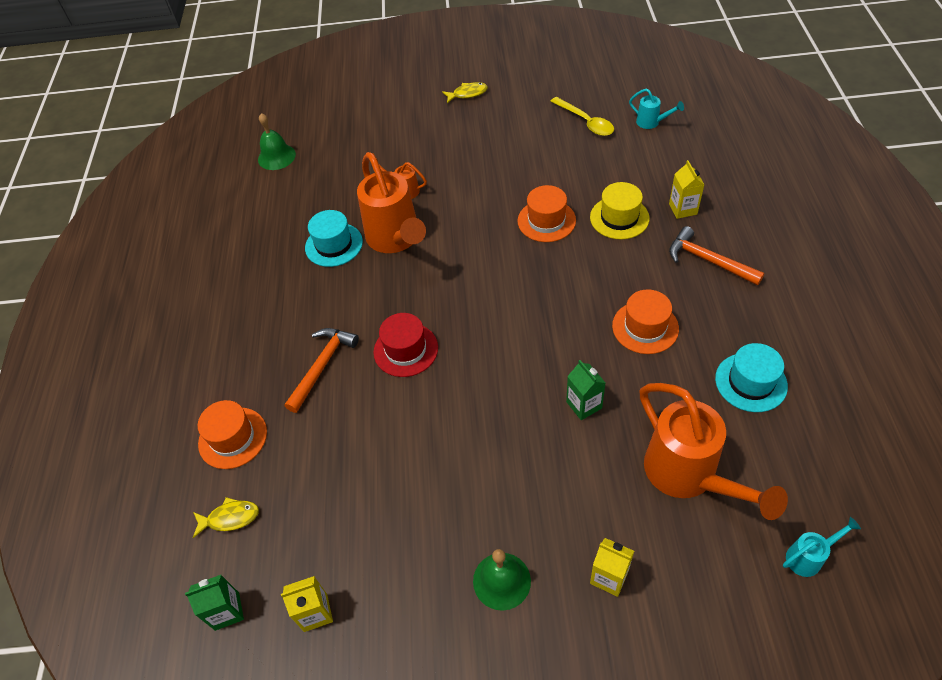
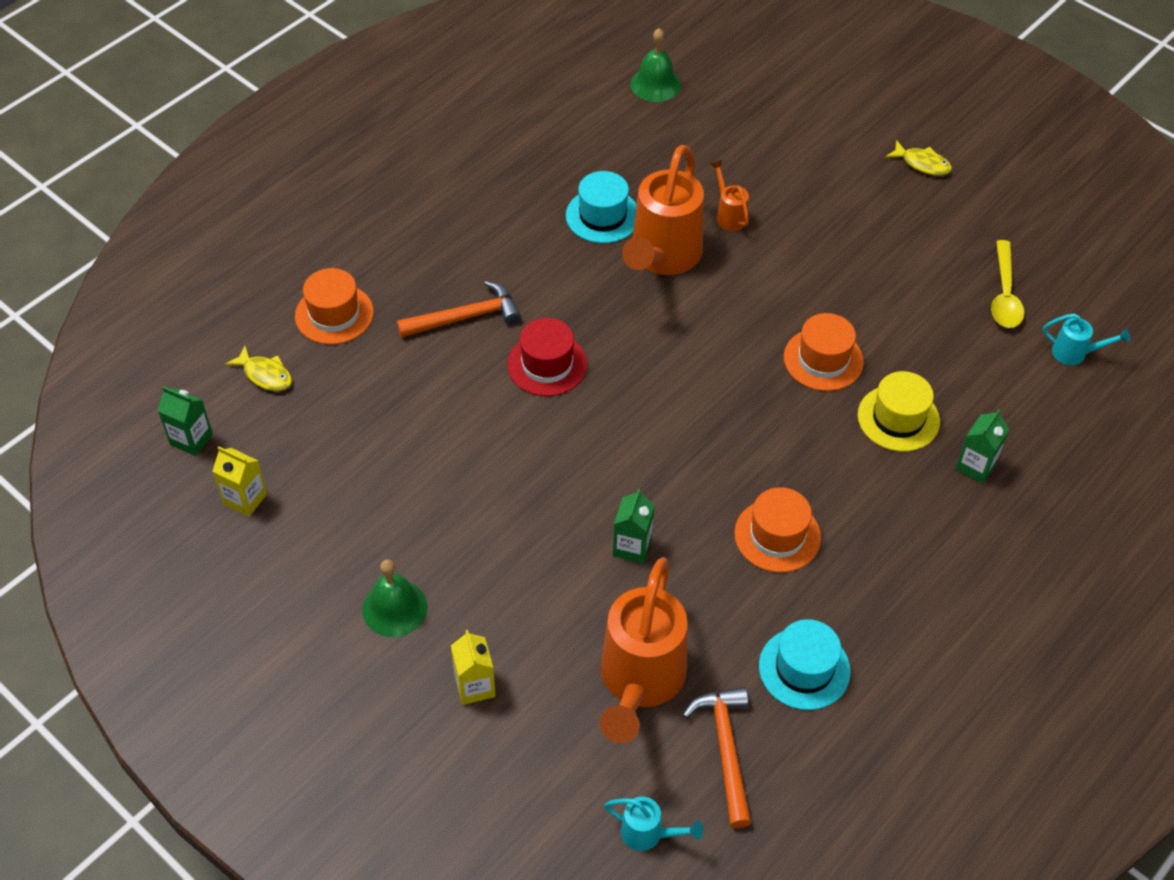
camera: 40 degrees right, 0 degrees up
(651, 123) = (1075, 353): turquoise watering can -> turquoise watering can turned 60 degrees counterclockwise
(683, 209) = (975, 466): yellow carton -> green carton
(708, 260) = (927, 534): orange hammer -> orange hammer (725, 750)

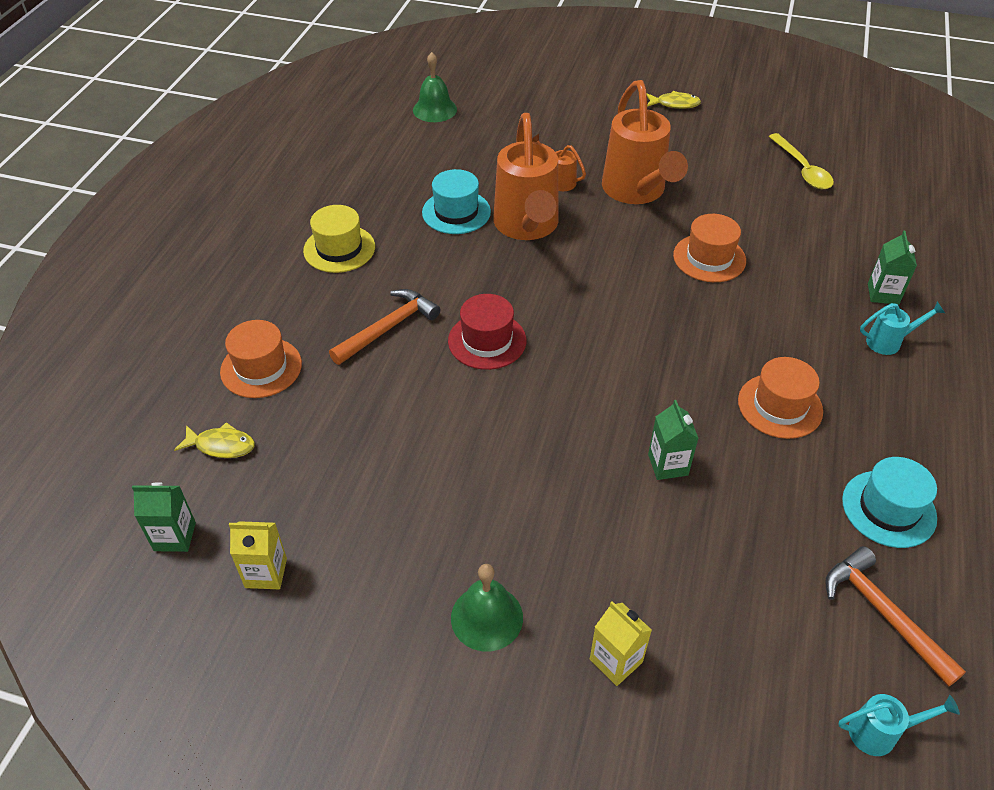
camera: 25 degrees left, 5 degrees down
(639, 683) = (764, 586): orange watering can -> orange watering can (636, 192)
(898, 418) = (799, 280): yellow hat -> yellow hat (339, 249)
(1075, 353) = (883, 192): turquoise watering can -> turquoise watering can (889, 342)

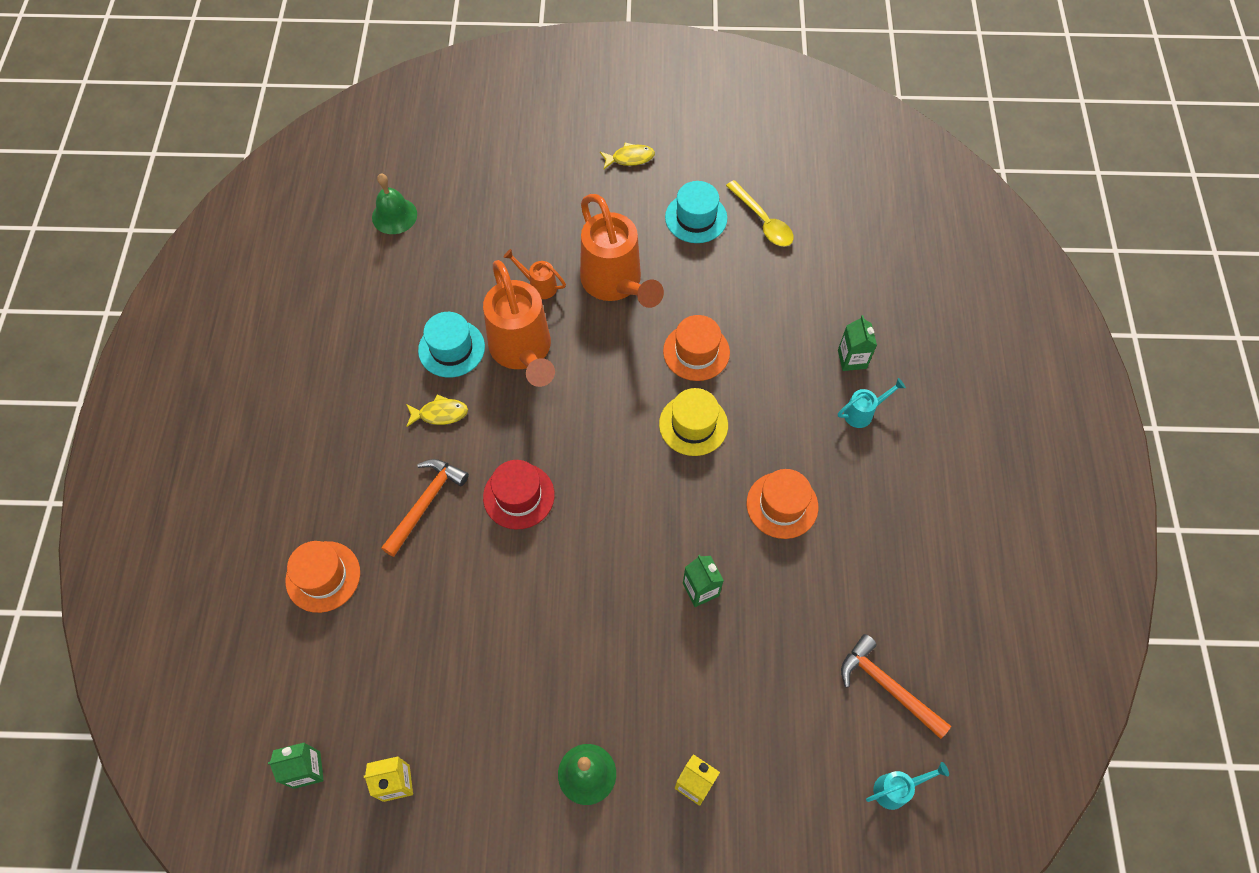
camera: 15 degrees left, 15 degrees up
(221, 445) = (315, 669): yellow fish -> yellow fish (440, 414)
(339, 249) = (352, 420): yellow hat -> yellow hat (693, 425)
(888, 509) = (881, 587): turquoise hat -> turquoise hat (696, 218)

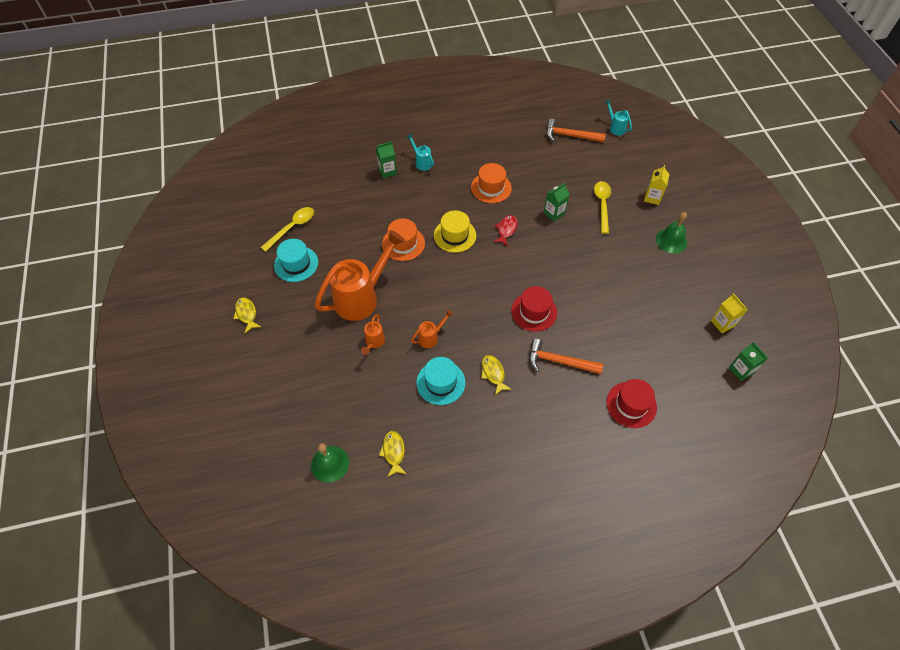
camera: 105 degrees left, 5 degrees down
(323, 576) = (631, 404): orange hat -> red hat
(380, 279) = (393, 452): none -> yellow fish
(523, 352) = (431, 337): orange watering can -> orange watering can, size x0.44
(684, 503) = (506, 230): none -> red fish
(699, 681) = (602, 205): none -> yellow spoon
(887, 686) = (570, 136): orange hammer -> orange hammer turned 75 degrees clockwise

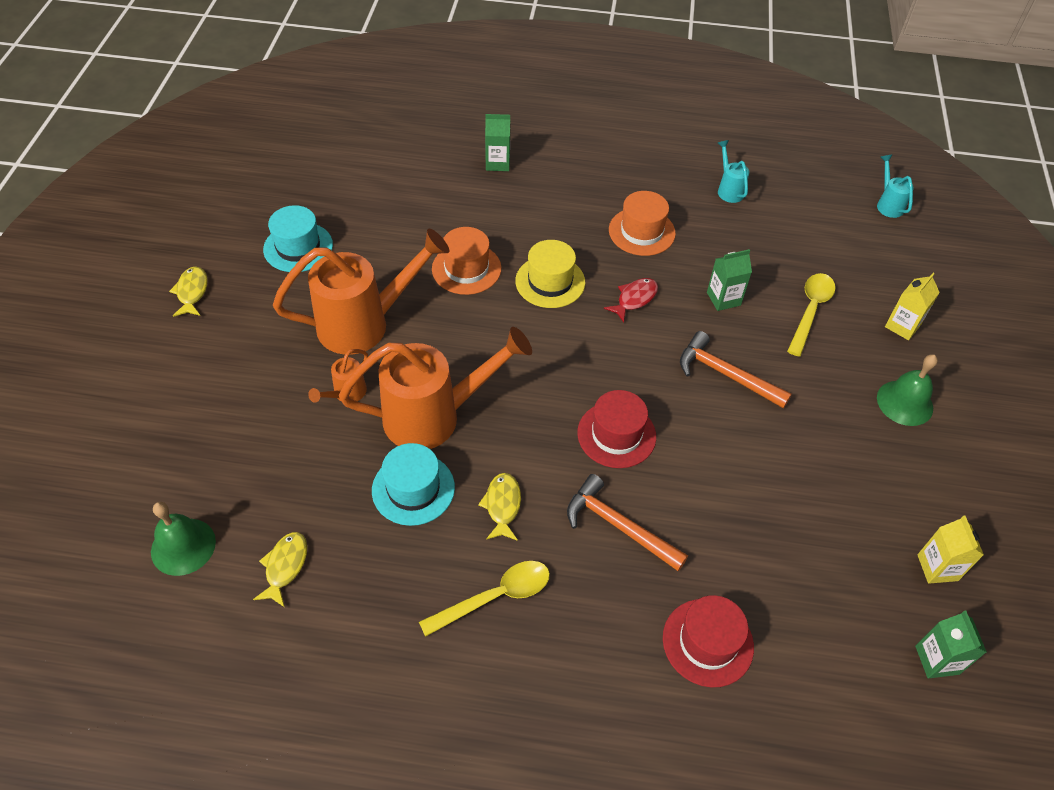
camera: 20 degrees right, 5 degrees down
(292, 228) = (321, 198): yellow spoon -> yellow spoon (495, 597)
(421, 162) = (554, 165): turquoise watering can -> turquoise watering can (728, 189)
(431, 337) = (435, 416): orange watering can -> orange watering can, size x2.26
(570, 136) = (806, 195): orange hammer -> orange hammer (725, 374)

